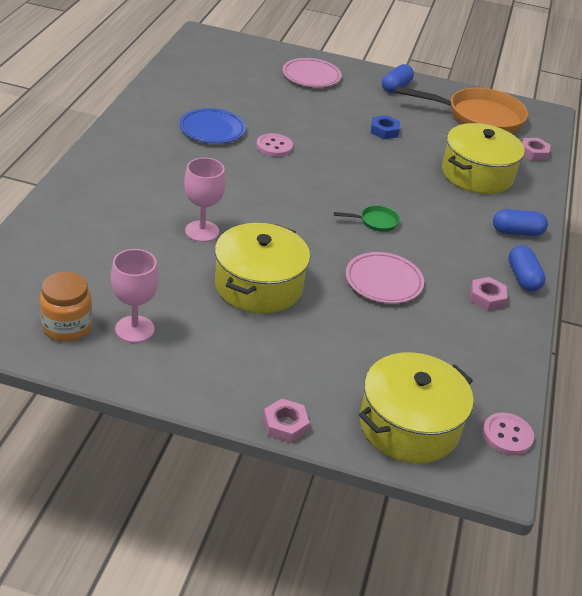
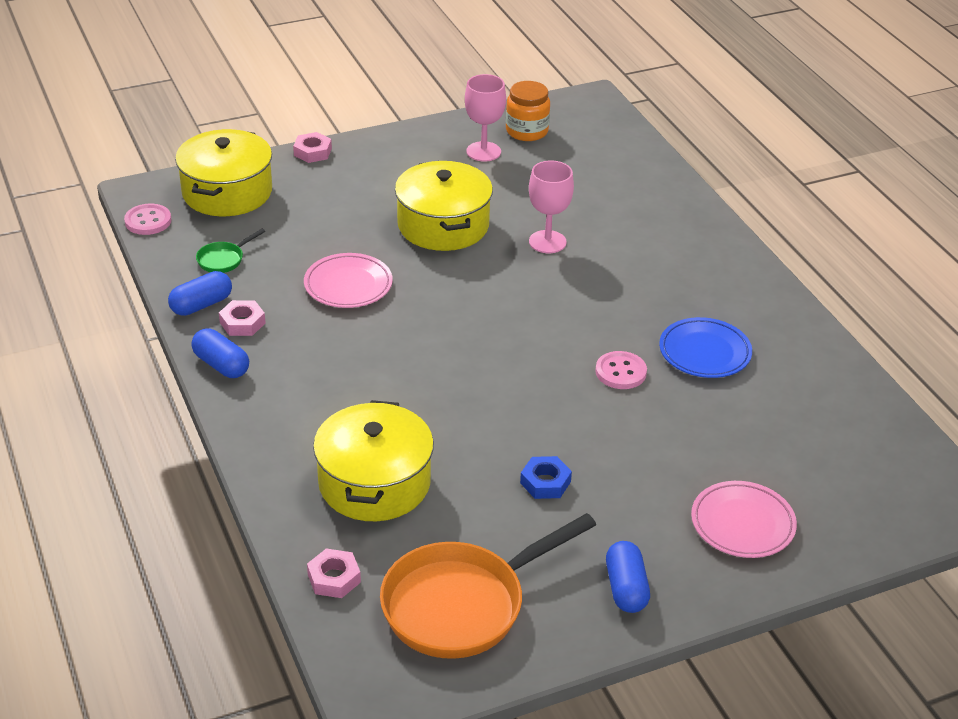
camera: 145 degrees right, 0 degrees up
(375, 222) = (418, 342): green pan -> green pan (223, 259)
(517, 232) = (265, 420): blue capsule -> blue capsule (201, 305)

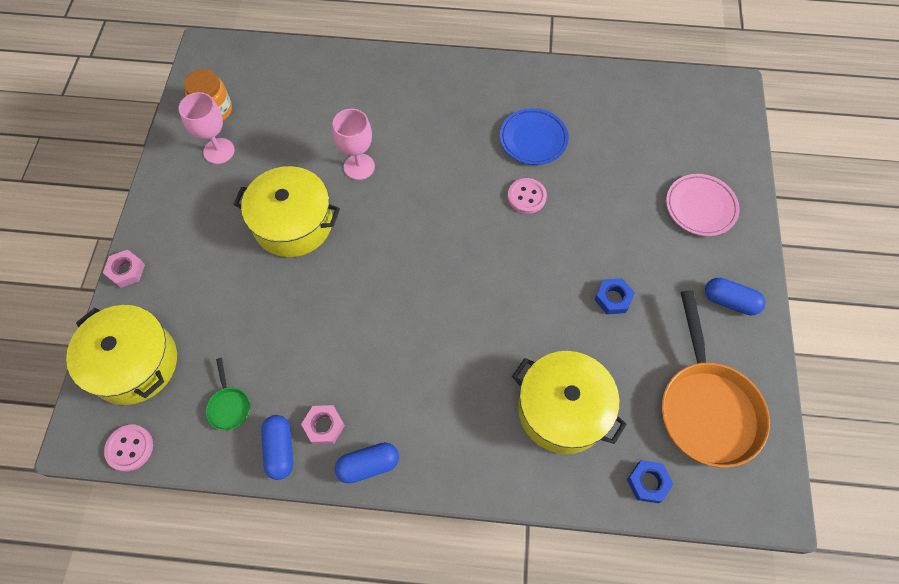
camera: 60 degrees left, 25 degrees up
(334, 578) = (648, 482): pink nut -> blue nut
(348, 285) = (325, 325): pink plate -> none

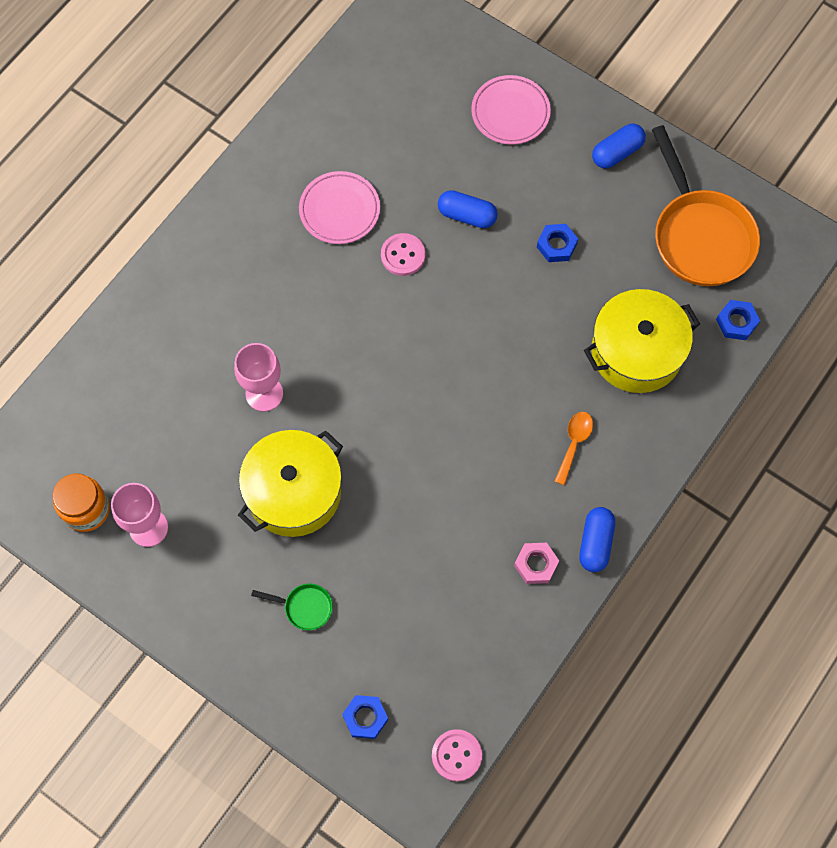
camera: 60 degrees left, 5 degrees up
(126, 271) = (247, 686): pink nut -> none
(134, 363) = (365, 718): yellow pot -> blue nut
(229, 406) = (466, 643): green pan -> green pan (304, 607)
(280, 450) = (537, 615): blue capsule -> blue capsule (467, 215)
(448, 401) = (574, 443): none -> orange spoon
(533, 139) = (339, 210): blue plate -> pink plate
(706, 407) = (700, 236): orange pan -> orange pan turned 45 degrees clockwise

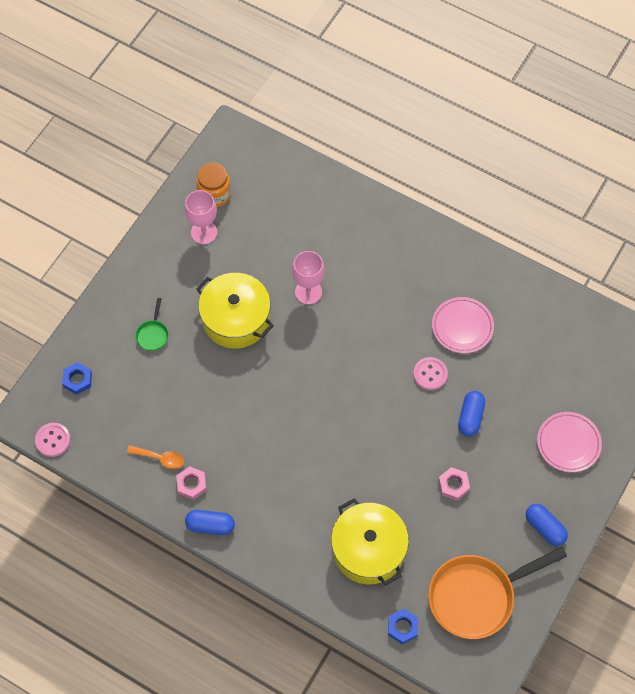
camera: 85 degrees right, 5 degrees down
(556, 245) = (453, 485): blue nut -> pink nut
(574, 443) = (288, 506): orange spoon -> orange spoon (160, 458)

